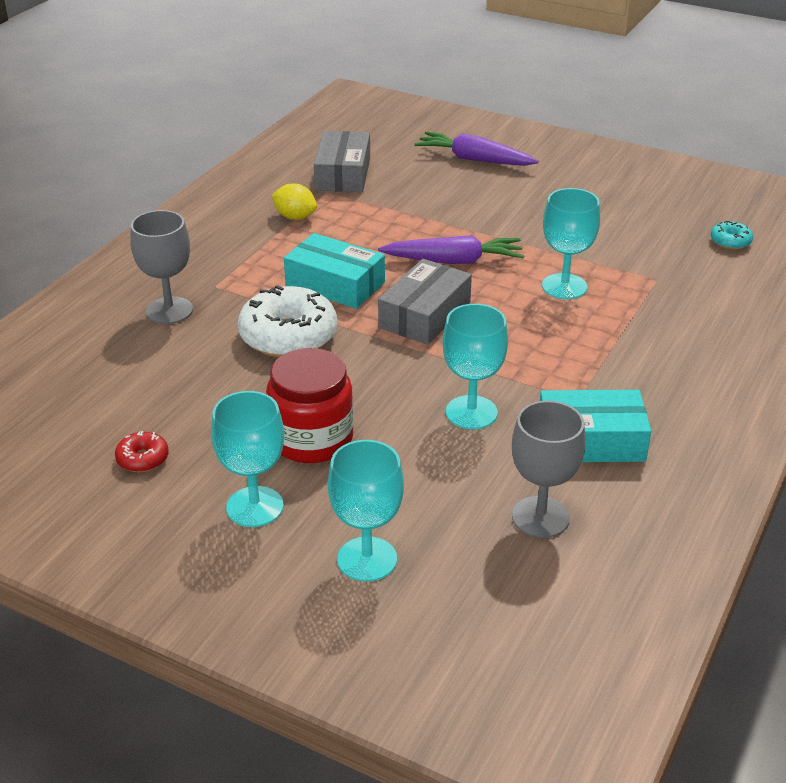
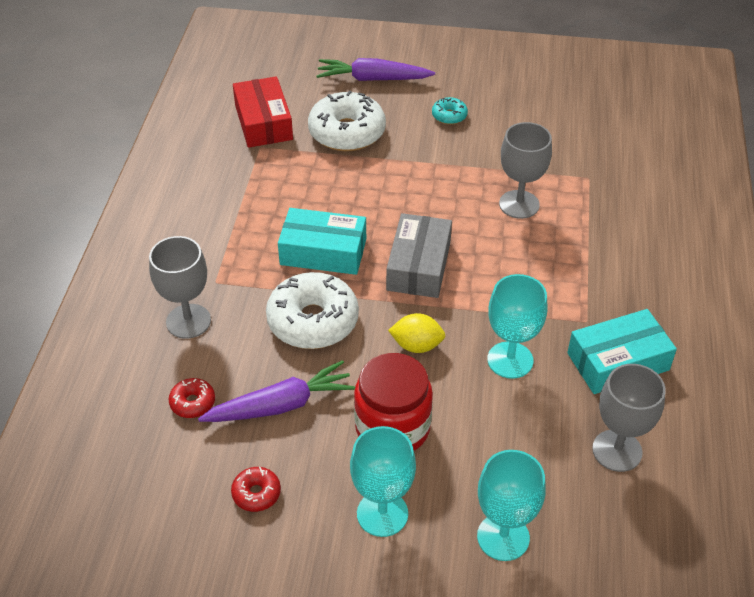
camera: 20 degrees left, 10 degrees up
(131, 374) = (192, 403): none -> red donut
(295, 217) = (246, 183): yellow lemon -> yellow lemon (416, 345)
(343, 174) = (263, 122): grey box -> red box
(420, 196) = (347, 132): none -> white donut
(454, 261) = (413, 199): purple carrot -> purple carrot (281, 405)
(564, 286) = (519, 204): turquoise goblet -> grey goblet
(730, 242) = (627, 123): turquoise donut -> turquoise donut (449, 116)

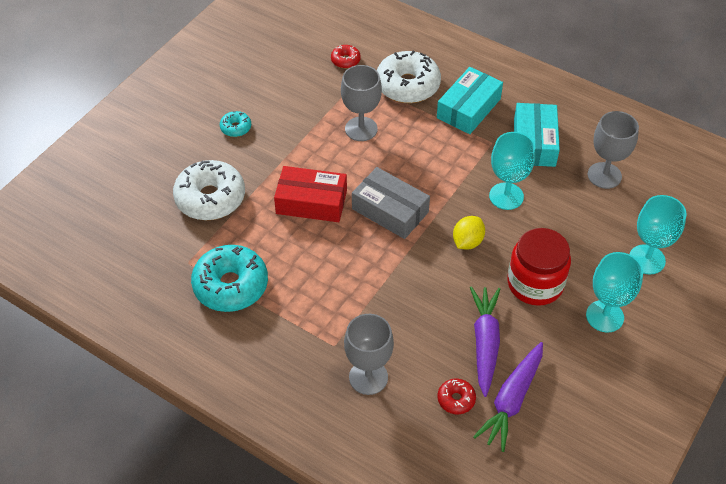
camera: 65 degrees left, 5 degrees up
(249, 184) = (231, 285): none -> turquoise donut
(256, 493) = (559, 384): red donut -> red donut (345, 60)
(263, 122) = (156, 249): red box -> red box (311, 202)
(313, 321) = (411, 295): white donut -> white donut (407, 85)
(323, 252) = (341, 263): turquoise box -> turquoise box (468, 108)
(372, 79) = (154, 157): purple carrot -> purple carrot (511, 400)

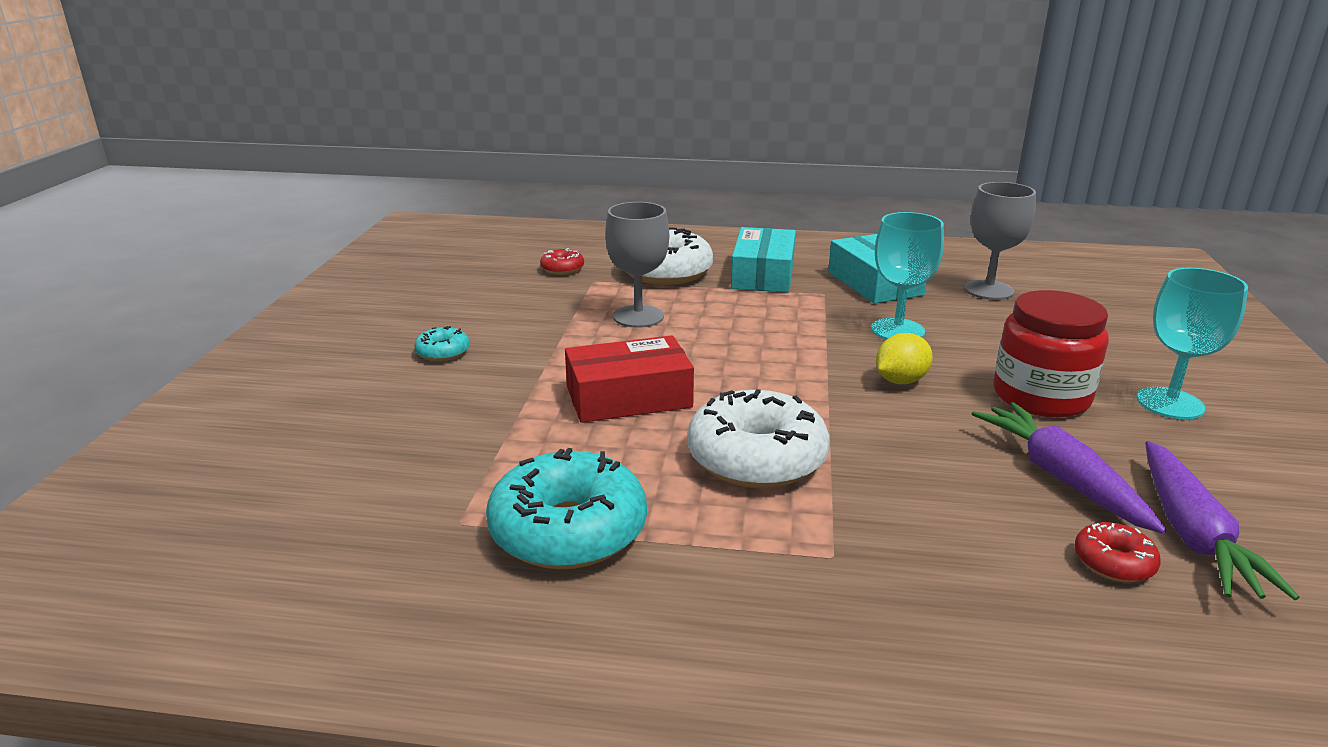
camera: 25 degrees left, 25 degrees down
(210, 198) = (450, 432): white donut -> white donut (756, 458)
(368, 377) = (939, 582): grey goblet -> none
(390, 210) = (757, 378): grey box -> none
(467, 242) = (900, 381): yellow lemon -> yellow lemon turned 45 degrees clockwise
(647, 259) = (1136, 341): turquoise goblet -> none

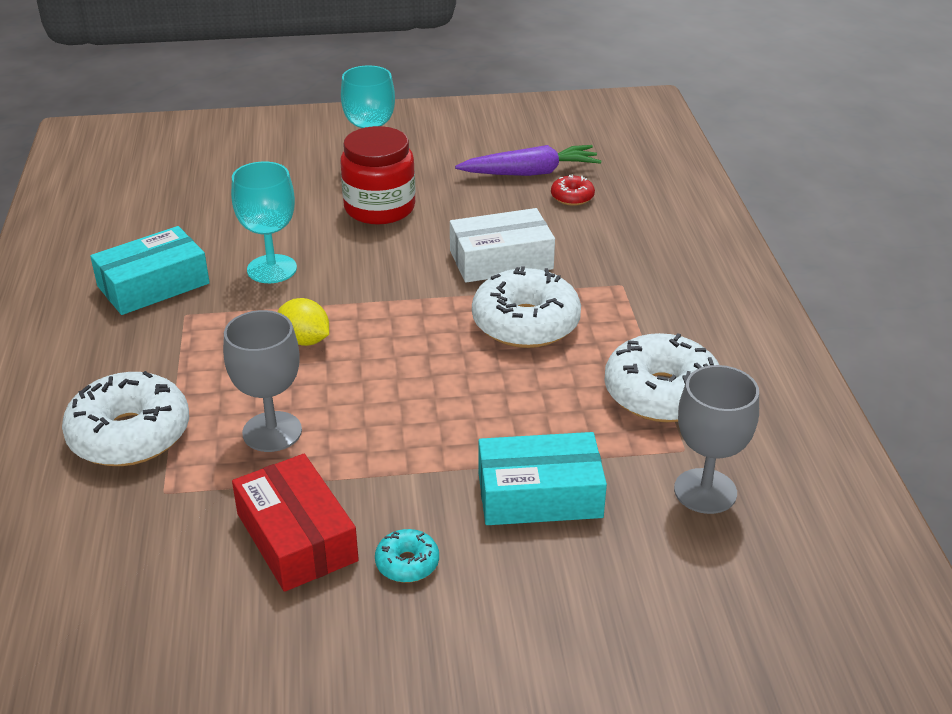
camera: 105 degrees left, 10 degrees up
(562, 269) = (122, 532): red donut -> none
(568, 530) = (661, 393): turquoise donut -> white donut
(628, 397) = (457, 403): red box -> red box (296, 537)
(763, 274) = (132, 359): turquoise box -> turquoise box (539, 495)
(900, 381) = (374, 266): yellow lemon -> yellow lemon (305, 340)
(909, 464) = (501, 260): none -> white box
(988, 290) = (165, 223): grey goblet -> grey goblet (705, 491)
(1061, 477) = (490, 207): purple carrot -> none

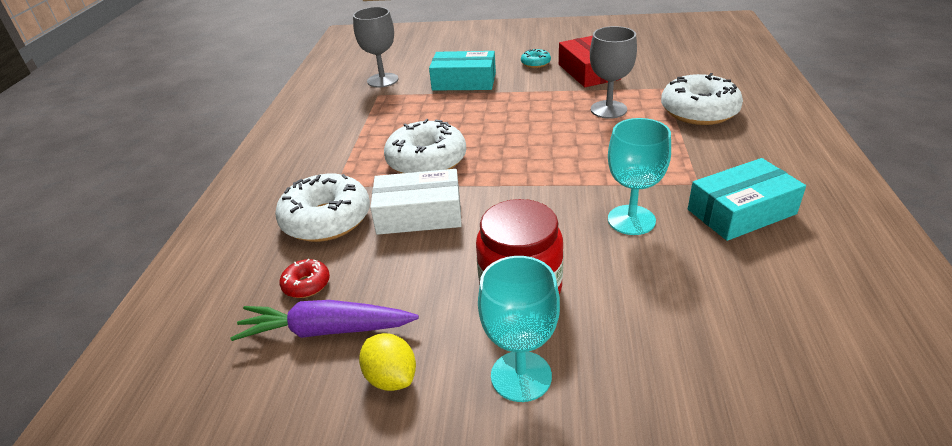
camera: 165 degrees left, 0 degrees up
(305, 340) = (593, 158): yellow lemon -> yellow lemon (391, 378)
(661, 393) = (368, 118): white donut -> white donut (326, 220)

